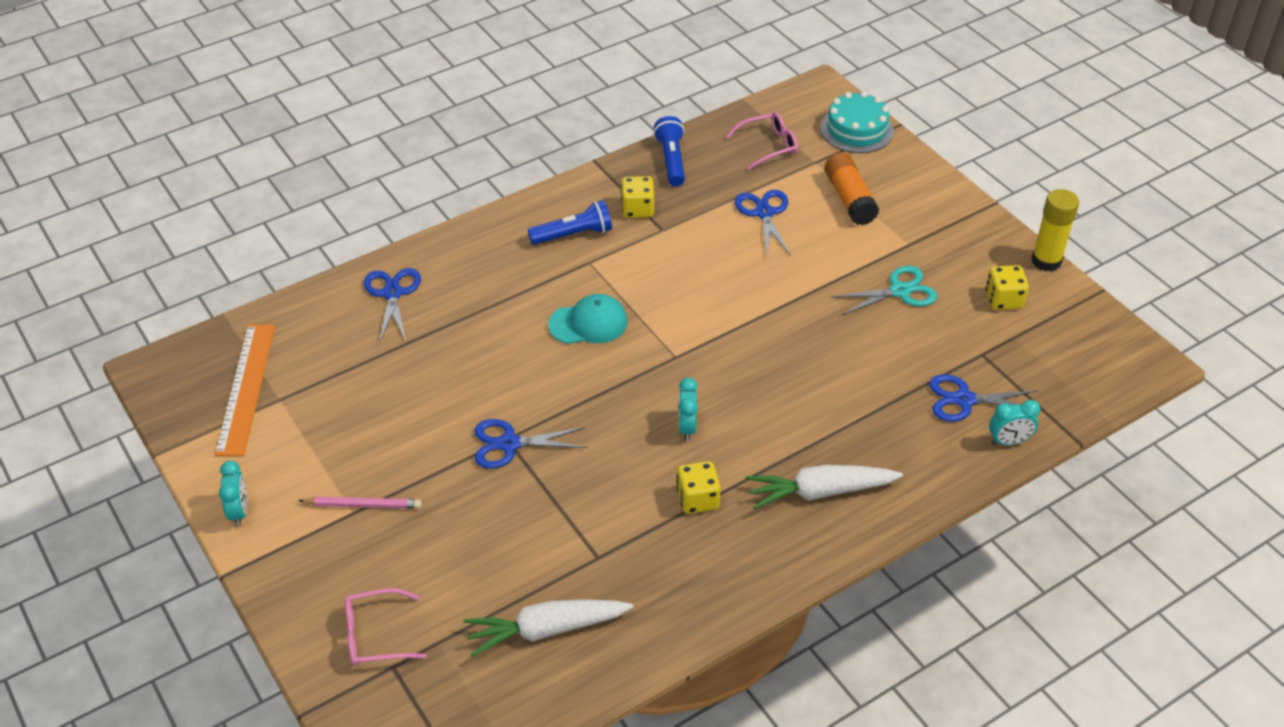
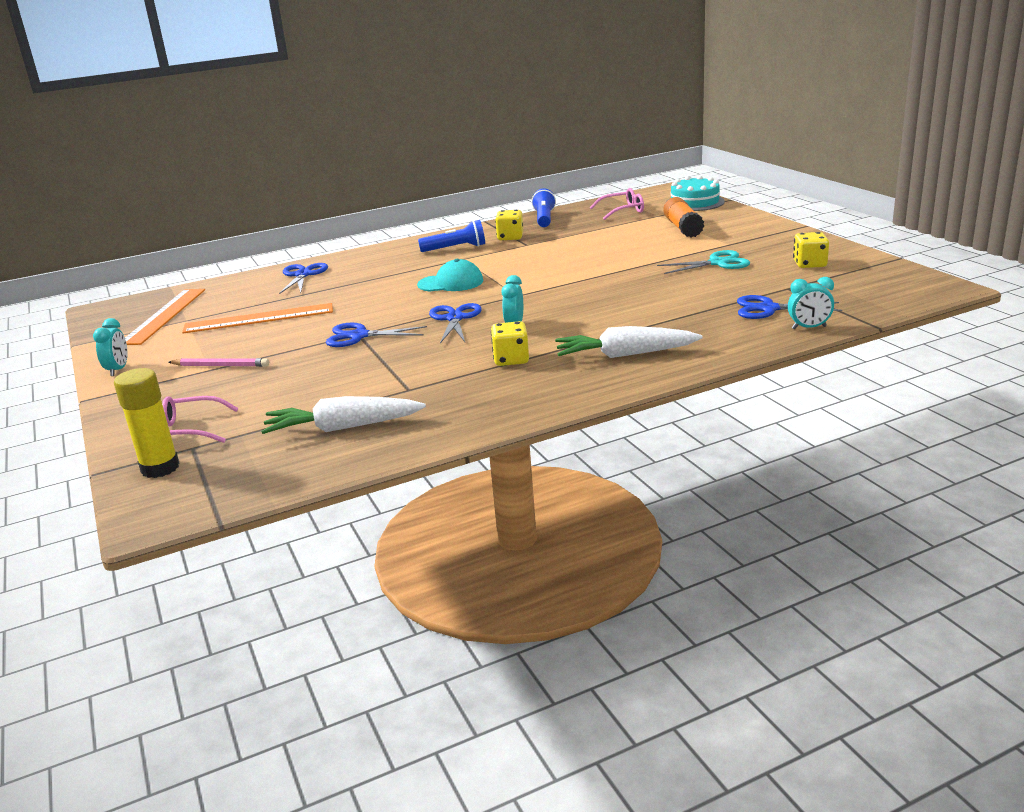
camera: 10 degrees right, 20 degrees down
(371, 399) = (259, 318): none -> orange ruler
(764, 213) = (611, 235): blue scissors -> blue scissors (455, 318)
(1046, 261) = (849, 247): yellow glue stick -> yellow glue stick (160, 468)

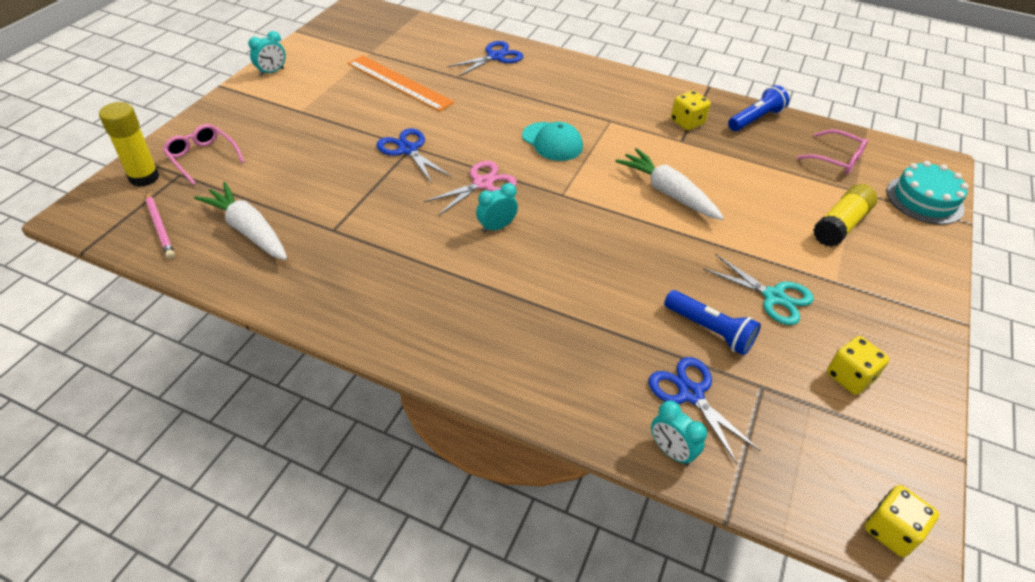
camera: 45 degrees right, 20 degrees up
(165, 316) = (369, 39): orange ruler -> none
(221, 366) = (309, 112): pink pencil -> pink pencil (160, 227)
(455, 248) = (628, 104): blue flashlight -> blue flashlight (710, 330)
(455, 318) = (482, 183): blue scissors -> pink scissors
(511, 359) = (428, 260): yellow dice -> yellow dice (891, 531)
(625, 355) = (493, 332): white carrot -> white carrot (668, 193)
(683, 228) = (840, 225): orange glue stick -> yellow glue stick

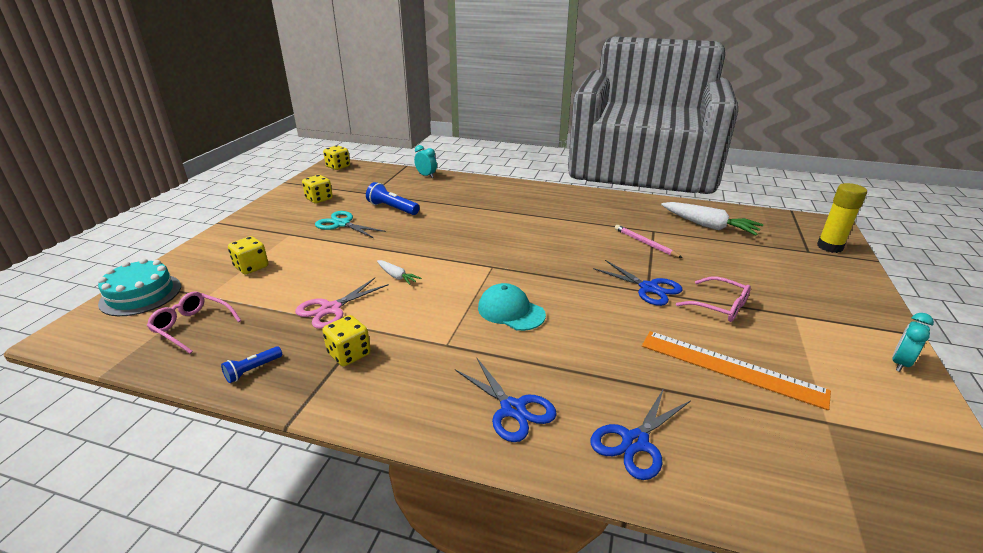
camera: 175 degrees right, 15 degrees down
(160, 227) = (767, 223): pink pencil -> pink pencil (645, 243)
(202, 158) = (811, 263): pink glasses -> pink glasses (719, 306)
(482, 183) = (563, 268): pink scissors -> pink scissors (331, 309)
(496, 227) = (539, 242): turquoise clock -> none
(668, 193) = (397, 276): white carrot -> white carrot, size x0.51
(690, 394) = (411, 189): blue scissors -> blue scissors (513, 409)
(755, 119) = (252, 370): blue flashlight -> blue flashlight, size x0.61
(840, 225) = (251, 267): yellow glue stick -> yellow dice

